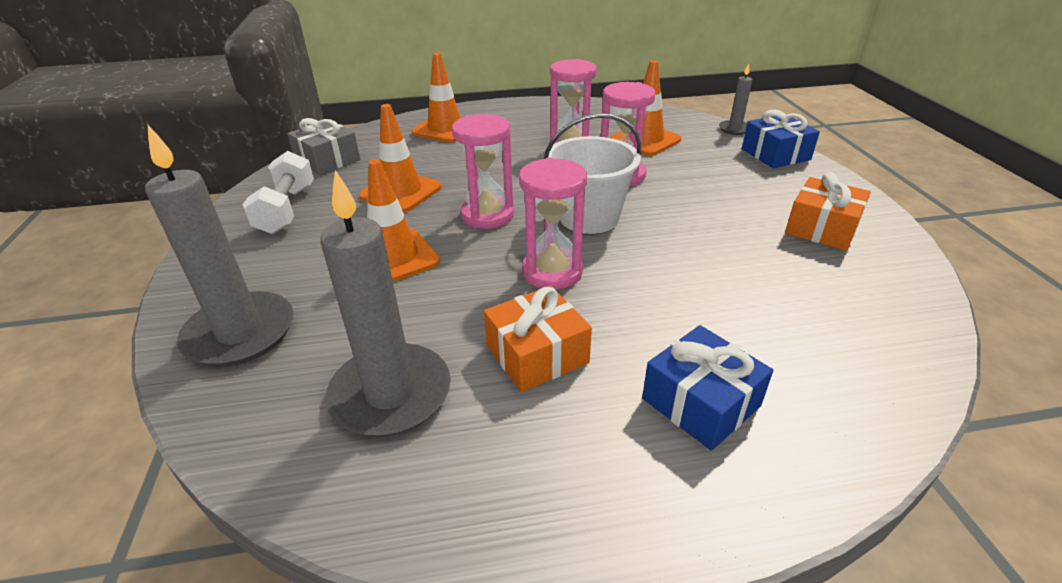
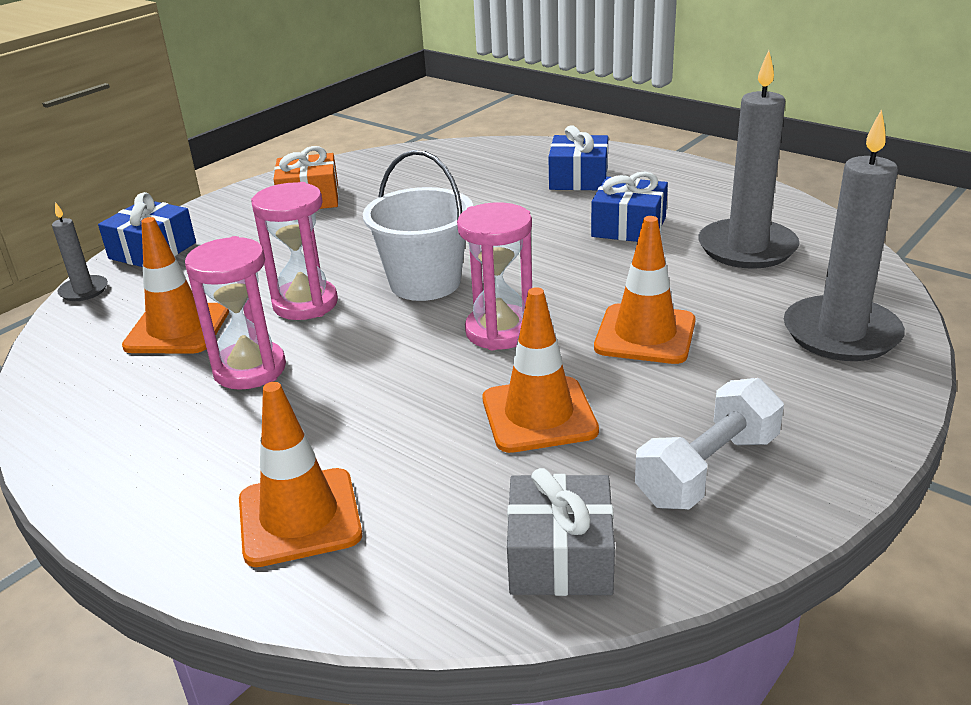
camera: 130 degrees left, 5 degrees down
(537, 354) = (629, 227): orange gift -> blue gift
(552, 272) = (536, 260): pink hourglass -> none

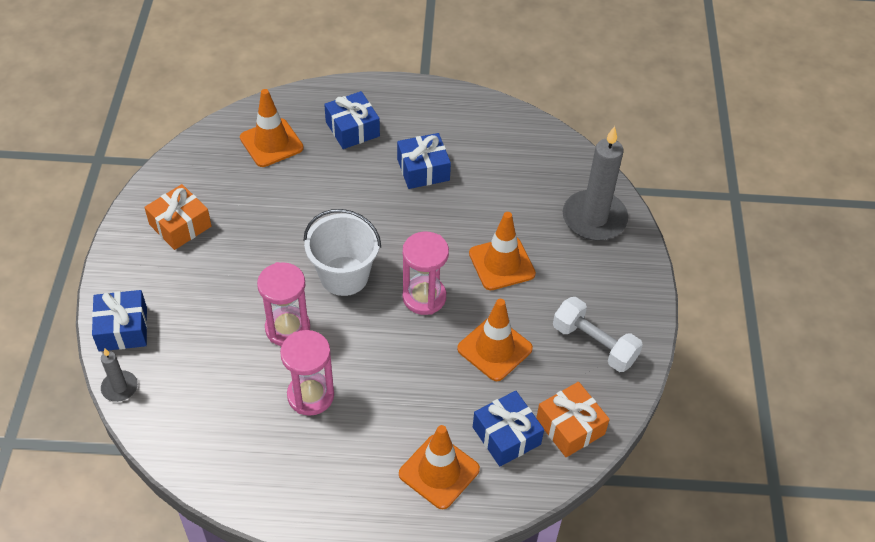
camera: 40 degrees left, 20 degrees up
(177, 329) = (228, 388): orange traffic cone -> orange traffic cone (271, 143)
(445, 521) = (506, 436): none -> blue gift
(560, 556) = (570, 427): grey gift -> orange gift
(708, 470) = (594, 344): white dumbbell -> white dumbbell turned 60 degrees counterclockwise
(747, 248) = (504, 163): grey candle -> none

